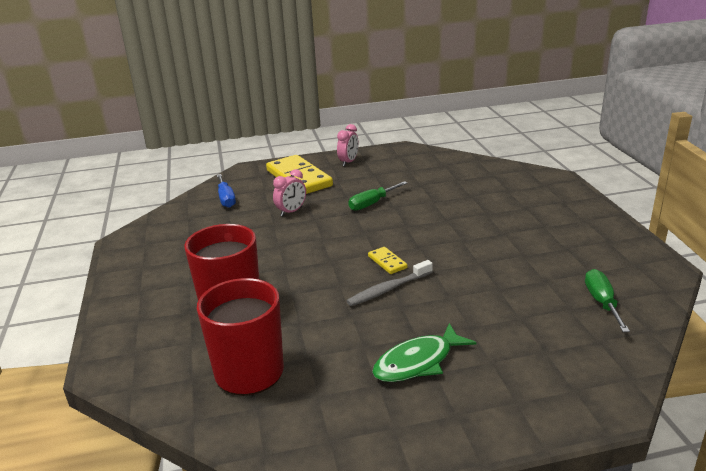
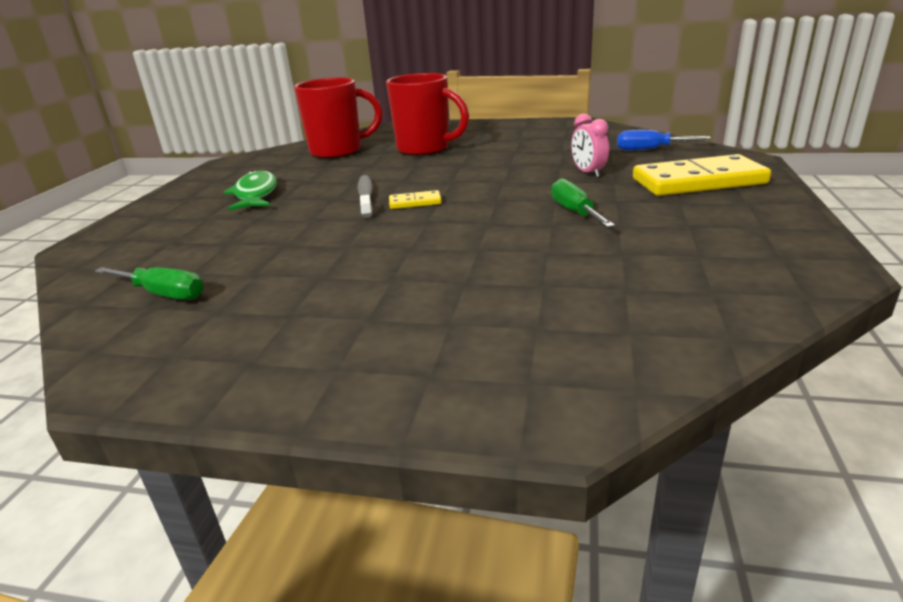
camera: 115 degrees right, 0 degrees up
(348, 162) = (758, 214): pink clock -> none

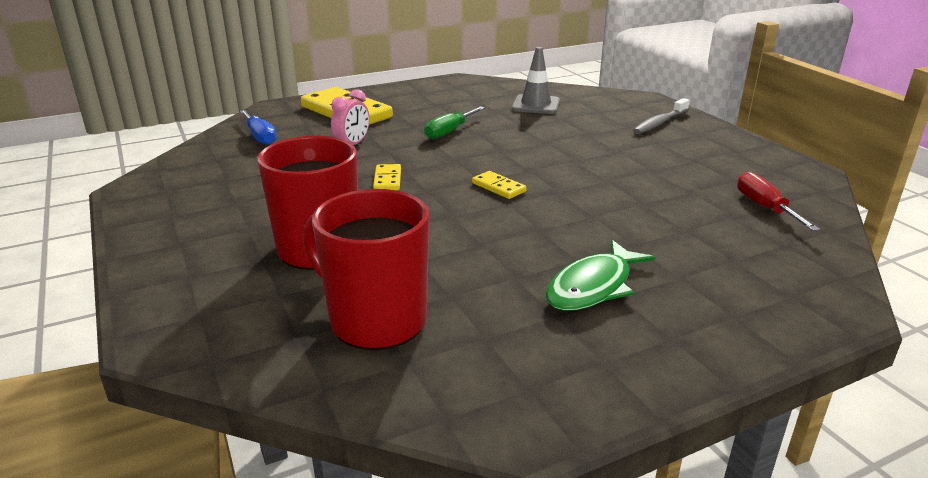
camera: 130 degrees left, 0 degrees up
(163, 294) = (765, 207): green screwdriver -> red screwdriver
(366, 197) = (514, 214): grey toothbrush -> grey toothbrush (659, 123)
(492, 173) = (387, 180): none -> yellow domino
(624, 287) = (536, 105): none -> grey traffic cone

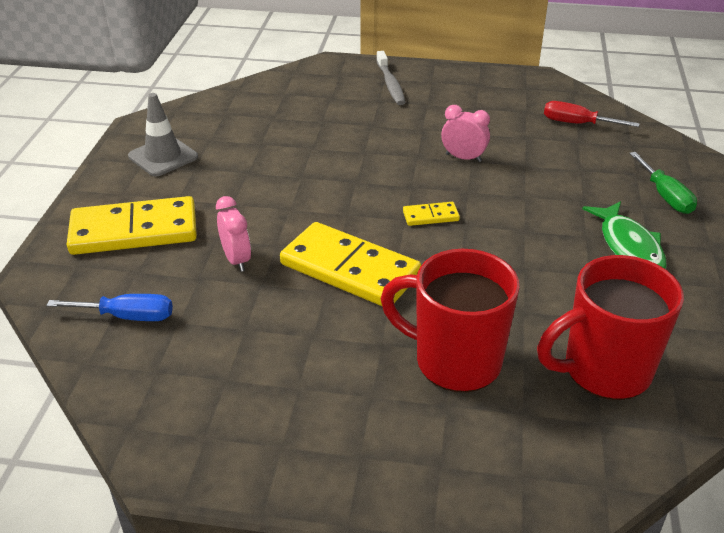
camera: 55 degrees left, 10 degrees up
(387, 180) = (349, 269): yellow domino -> yellow domino, size x2.27
(449, 132) = (277, 190): green screwdriver -> green screwdriver (665, 196)
(536, 105) = (273, 118): grey traffic cone -> grey traffic cone (163, 157)
(605, 176) = (463, 158): none -> pink clock

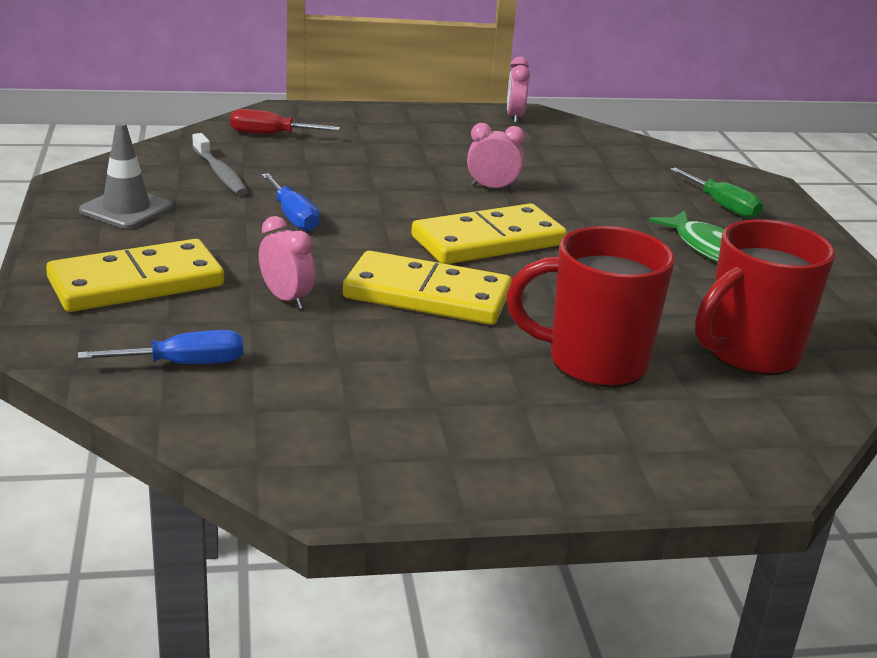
camera: 20 degrees left, 10 degrees down
(284, 175) = (293, 217): none -> blue screwdriver
(390, 84) = (367, 126): grey toothbrush -> grey toothbrush (220, 173)
(430, 216) = (488, 241): yellow domino -> yellow domino, size x2.27
(522, 81) = (514, 117): none -> pink clock
(577, 124) = (596, 151): red screwdriver -> red screwdriver (271, 134)

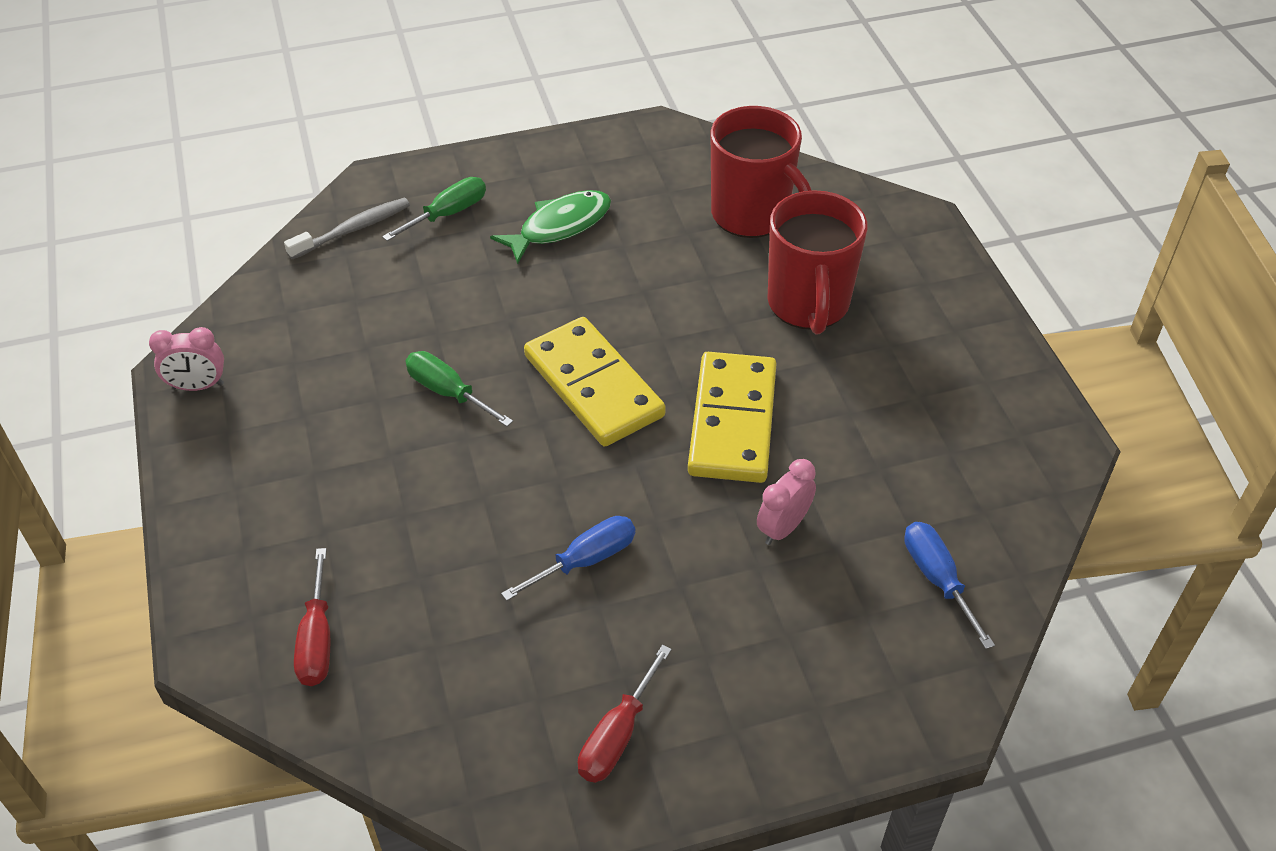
camera: 95 degrees left, 20 degrees up
(126, 209) = (617, 735): grey traffic cone -> red screwdriver
(136, 283) = (800, 664): yellow domino -> none
(220, 173) = (473, 664): grey toothbrush -> grey toothbrush (353, 229)
(492, 188) = (448, 392): pink clock -> green screwdriver

